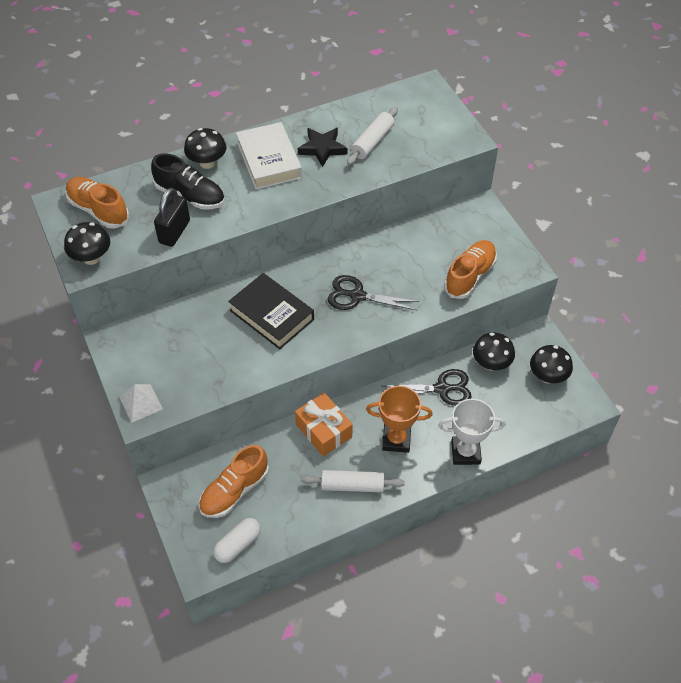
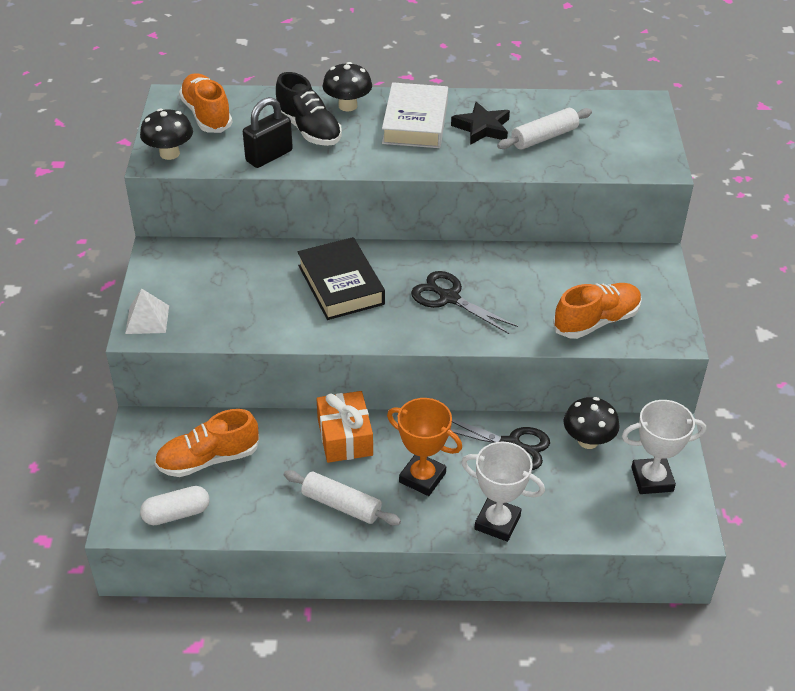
camera: 25 degrees right, 10 degrees down
(547, 376) = (652, 479): black mushroom -> white trophy

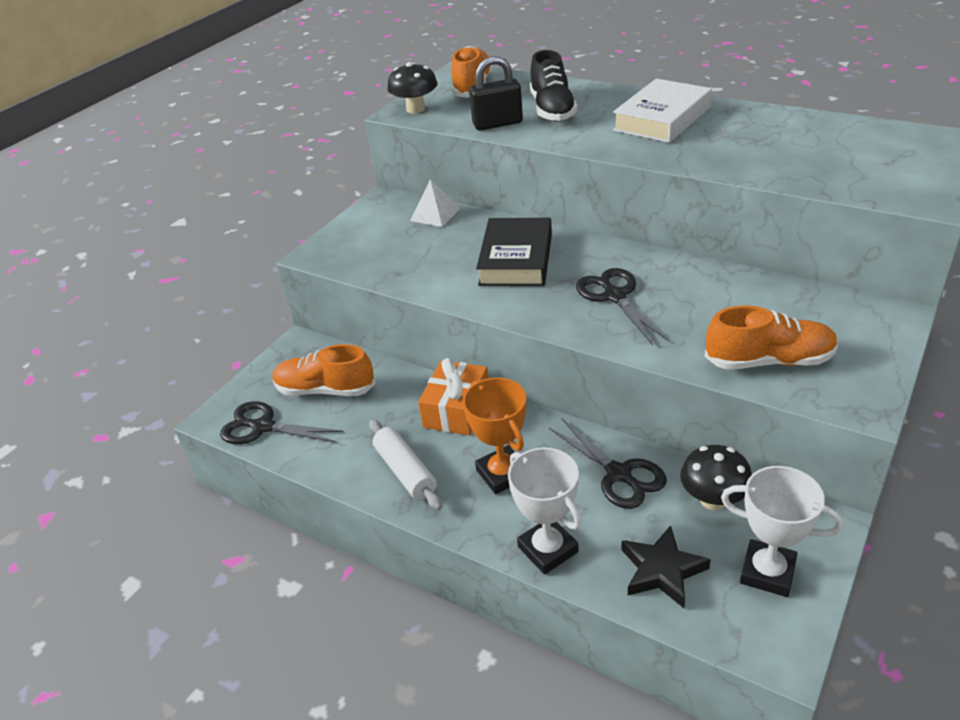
camera: 35 degrees right, 5 degrees down
(147, 319) = (328, 247): white pyramid -> white pyramid (435, 214)
(176, 514) = (263, 427): white capsule -> black scissors
(347, 106) = (606, 97): black mushroom -> none
(482, 128) = (730, 133): black star -> black star (662, 570)
(544, 137) = (796, 151): white rolling pin -> none

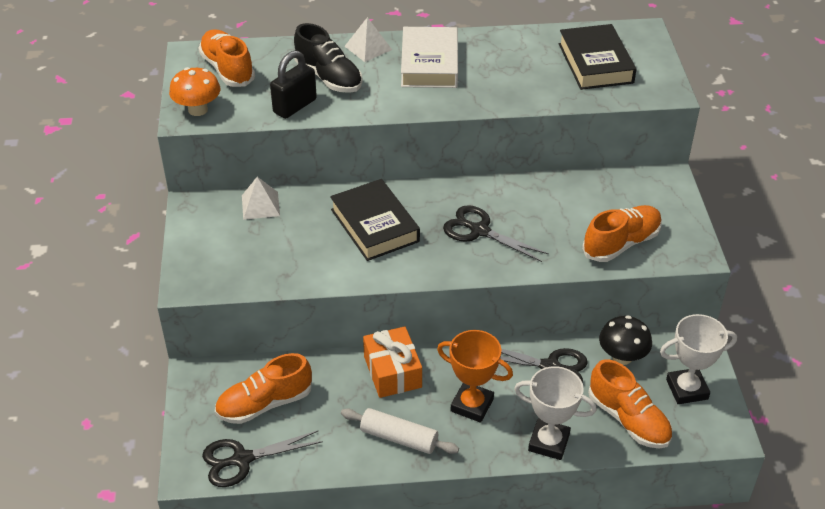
camera: 40 degrees left, 5 degrees up
(415, 109) = (198, 110): black mushroom -> orange mushroom
(615, 95) = (368, 48): none -> white pyramid
(662, 570) = (628, 419): black star -> orange shoe
(856, 155) = (595, 63): none -> black book

